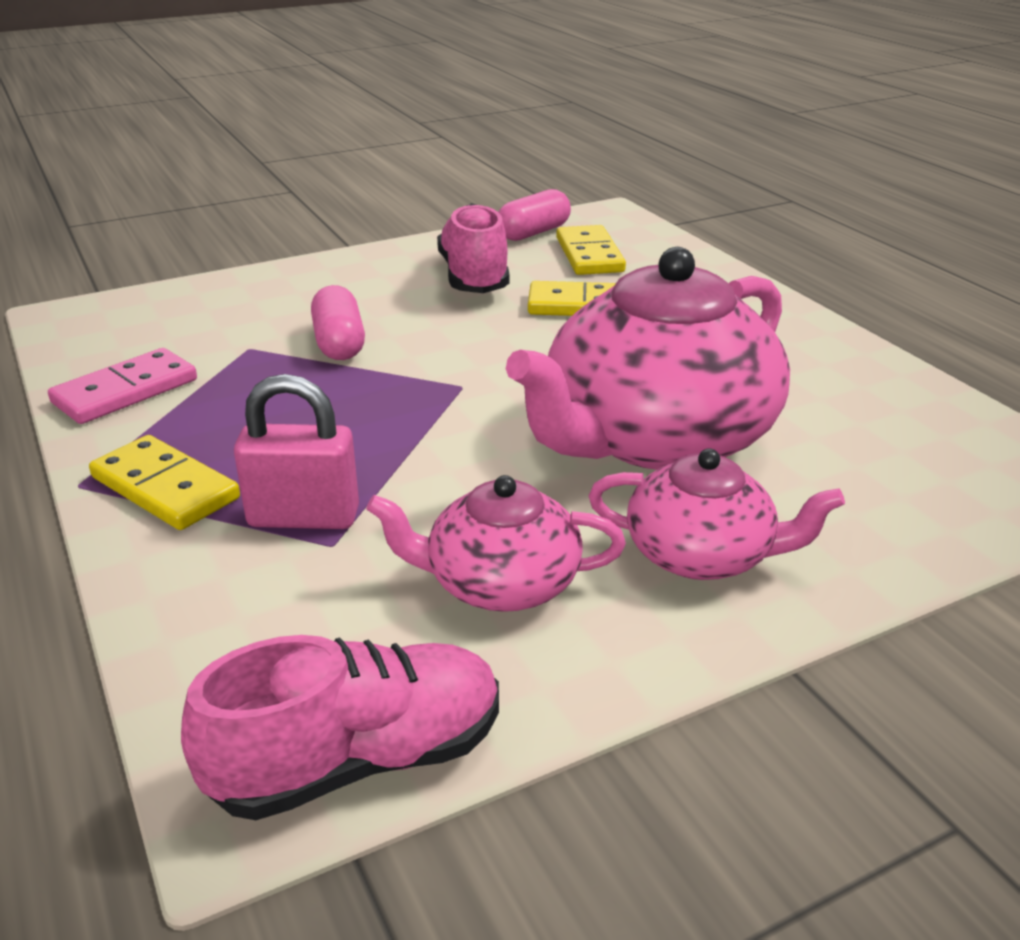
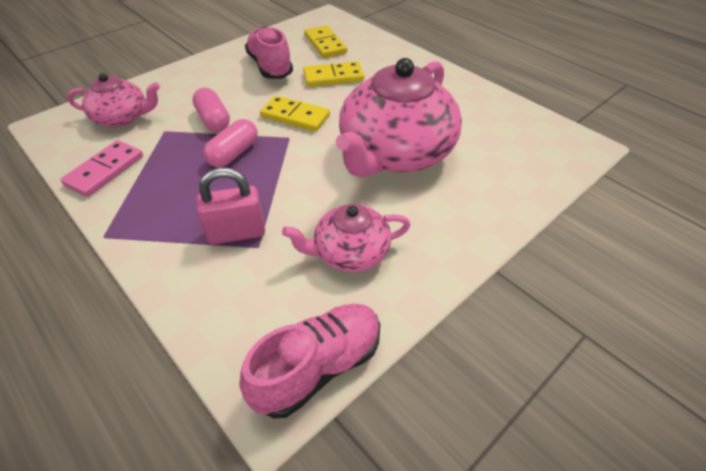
camera: 15 degrees left, 15 degrees up
(165, 488) = (154, 229): yellow domino -> yellow domino (295, 116)
(533, 233) = (291, 33): pink capsule -> pink capsule (233, 154)
(701, 555) = (438, 217): pink teapot -> pink teapot (122, 117)

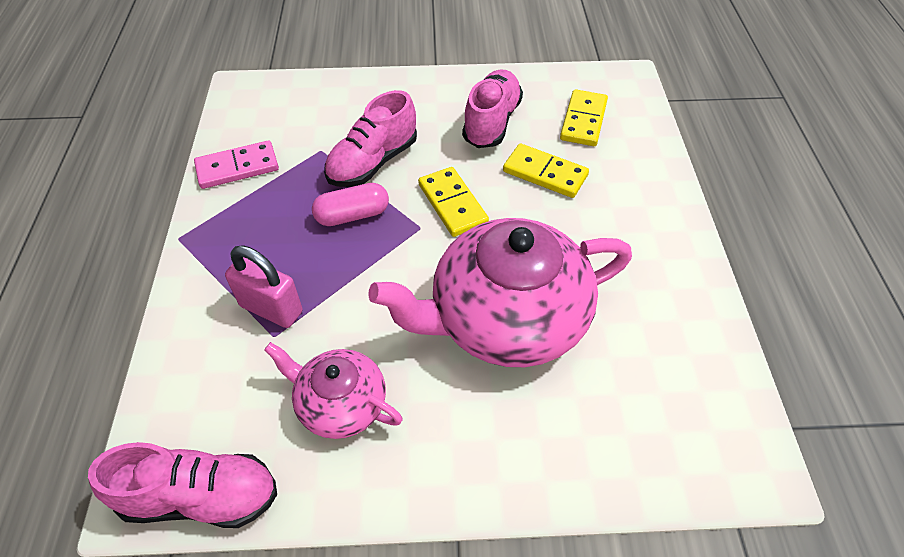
camera: 40 degrees right, 5 degrees up
(122, 117) = (302, 113): pink teapot -> none
(213, 120) = (373, 162): pink capsule -> pink shoe

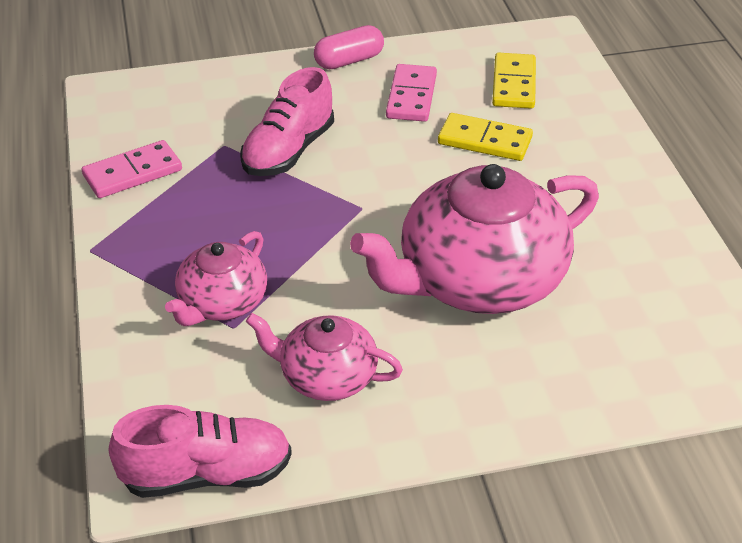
camera: 10 degrees left, 10 degrees down
(271, 309) = (222, 303): pink padlock -> pink teapot
(352, 215) = (282, 205): pink capsule -> pink capsule (349, 61)
(452, 204) = (391, 181): yellow domino -> none
(491, 122) = (411, 96): pink shoe -> pink domino

